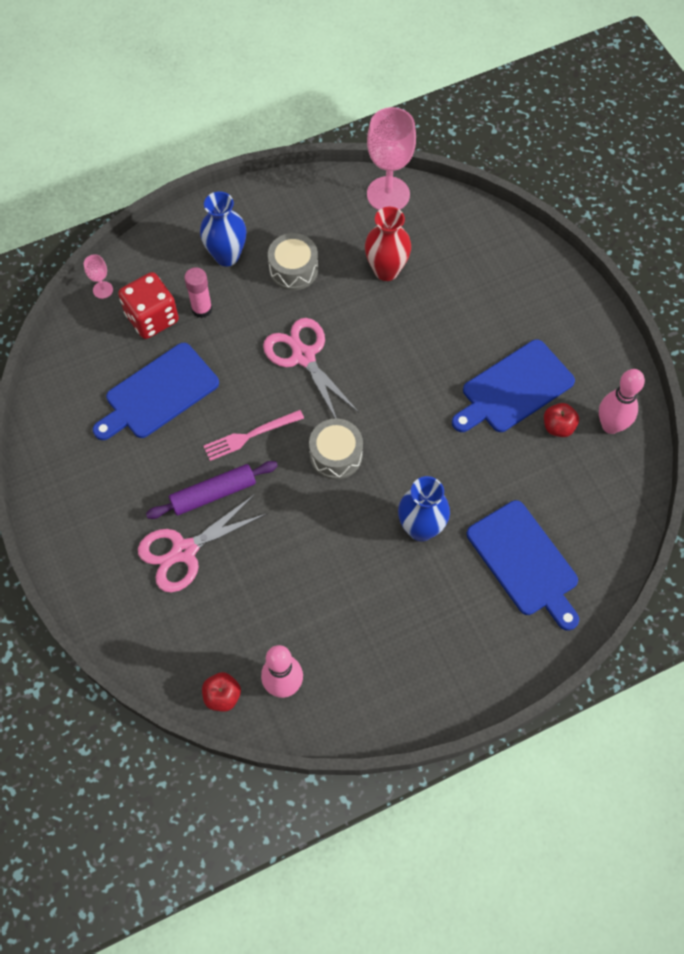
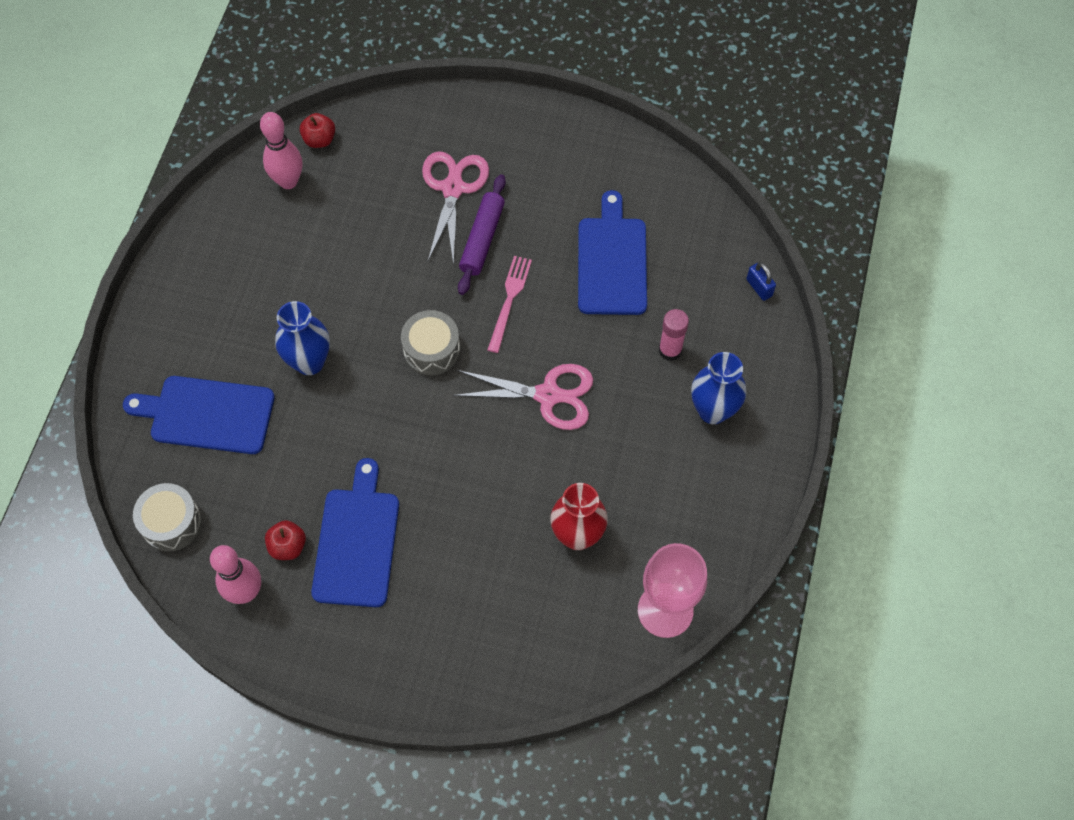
camera: 130 degrees right, 0 degrees up
(103, 290) = (759, 287): pink goblet -> blue padlock
(152, 318) = (695, 306): red dice -> none
(293, 269) = (648, 455): grey drum -> grey drum (171, 523)

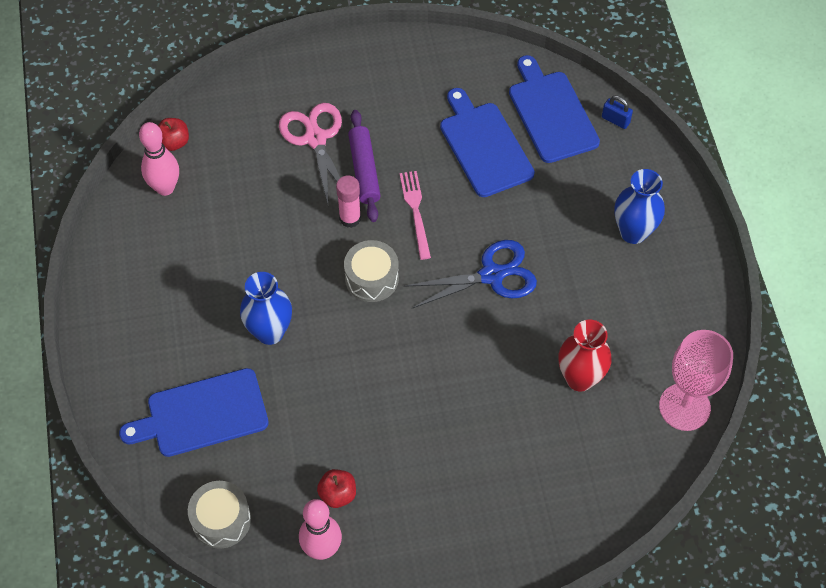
camera: 25 degrees left, 5 degrees down
(357, 542) = (396, 464): blue cutting board -> blue cutting board (551, 113)
(548, 395) = (491, 275): pink scissors -> blue scissors
(670, 350) = (572, 198): pink glue stick -> pink glue stick (350, 218)

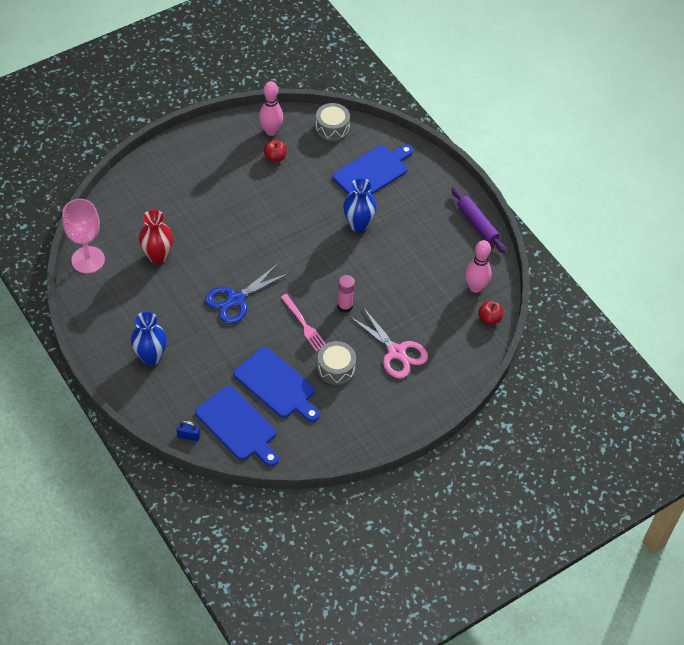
camera: 155 degrees right, 5 degrees down
(364, 170) = (351, 341): purple rolling pin -> purple rolling pin (477, 224)
(371, 278) = (312, 274): grey drum -> grey drum (336, 368)

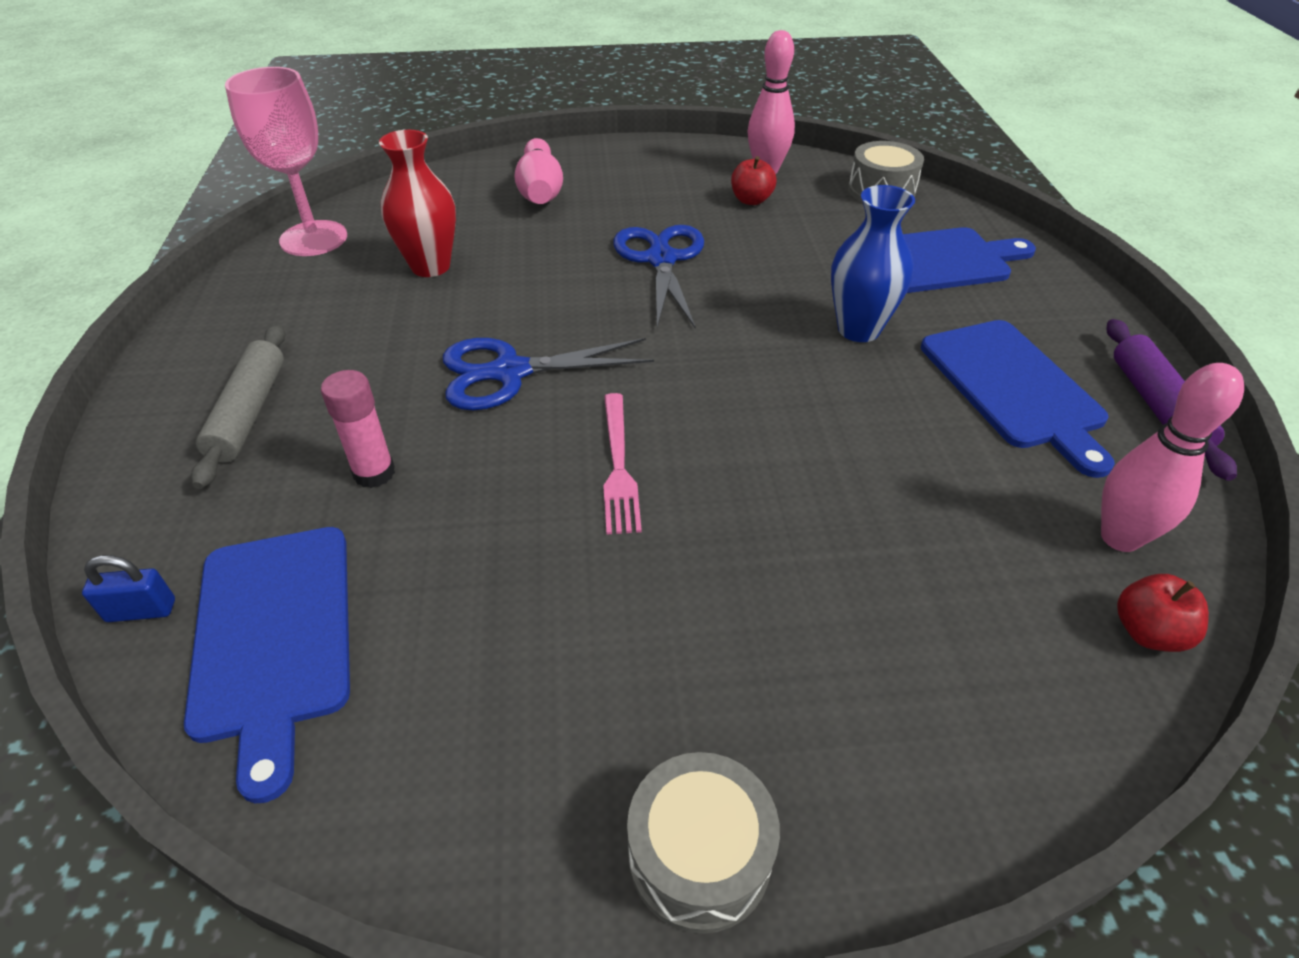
camera: 30 degrees right, 10 degrees down
(151, 357) = (249, 413): blue vase -> grey rolling pin
(170, 186) = (540, 190): none -> pink bowling pin
(188, 436) = (141, 610): blue padlock -> blue padlock turned 45 degrees counterclockwise
(257, 214) = (661, 260): none -> blue scissors
(277, 385) = (453, 574): blue cutting board -> blue cutting board (1014, 388)
(336, 368) = (630, 594): grey drum -> grey drum (699, 855)
(345, 306) = (741, 463): pink glue stick -> pink glue stick (374, 473)
(396, 352) = (821, 617): pink scissors -> none

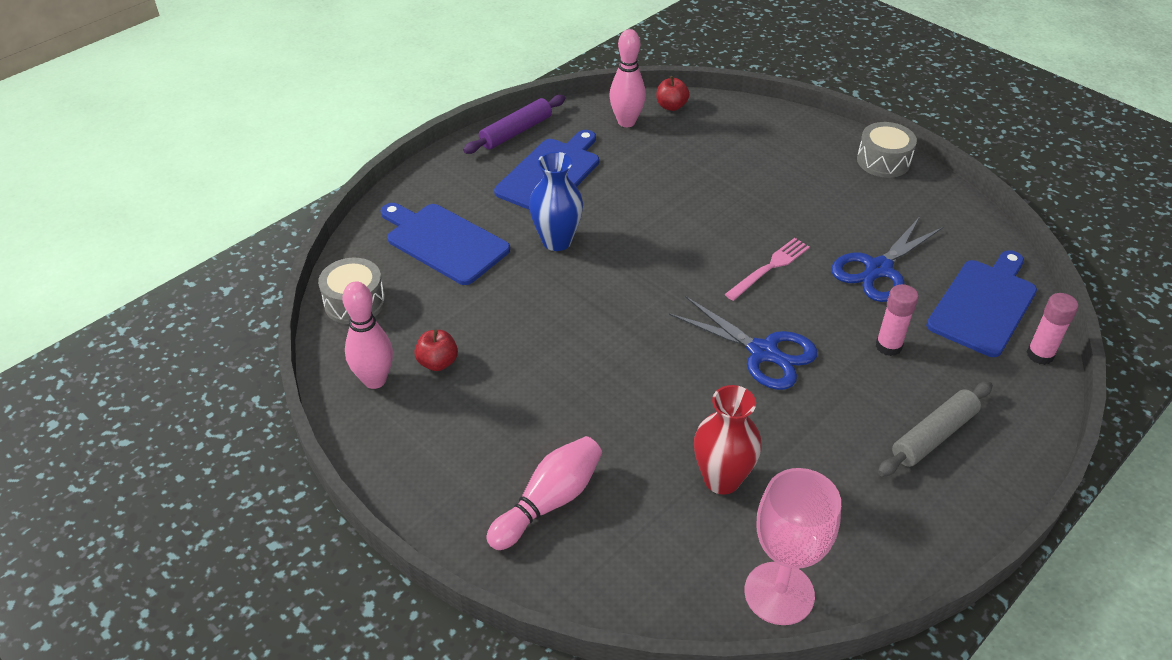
camera: 130 degrees left, 0 degrees up
(141, 610) = (1040, 355): blue padlock -> pink glue stick
(661, 260) = (574, 361): blue scissors -> blue scissors (878, 269)

